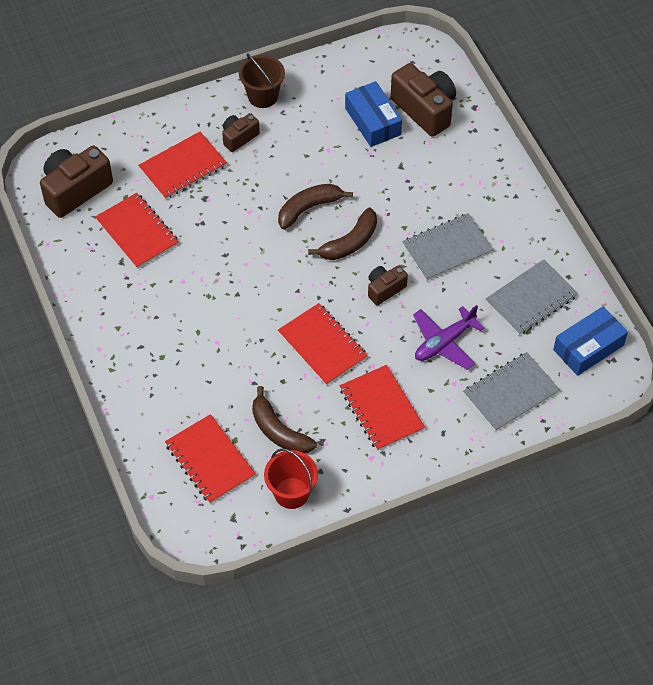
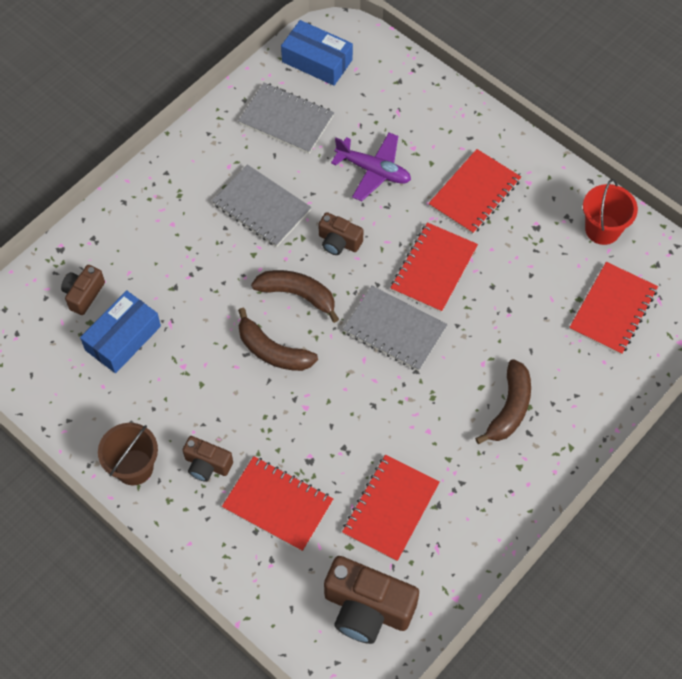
camera: 115 degrees left, 5 degrees up
(279, 431) = (547, 266): brown banana -> brown banana (509, 408)
(425, 109) = (83, 294): brown camera -> brown camera, size x0.55
(510, 393) = (399, 102): grey notebook -> grey notebook (394, 330)

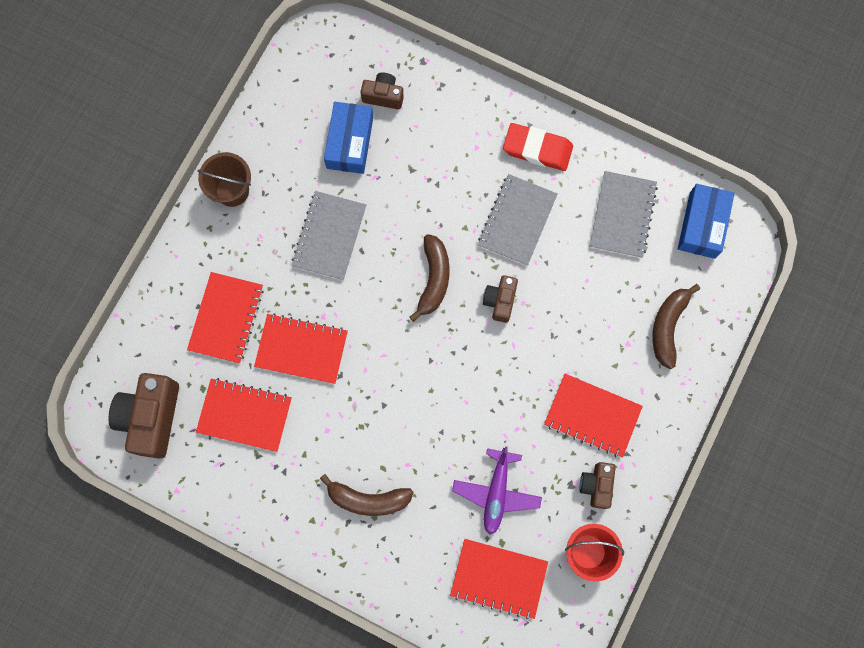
camera: 75 degrees right, 15 degrees up
(123, 338) = (349, 142): blue box -> blue box turned 75 degrees clockwise
(194, 172) = (537, 149): none -> red eraser
(207, 465) = (248, 249): brown camera -> brown camera (596, 485)
(273, 351) = (370, 273): brown banana -> brown banana (668, 327)
(373, 170) = (589, 312): purple plane -> purple plane (496, 492)
(394, 330) = (421, 375): grey notebook -> grey notebook (329, 236)
(434, 269) = (495, 396): red notebook -> red notebook (301, 349)

